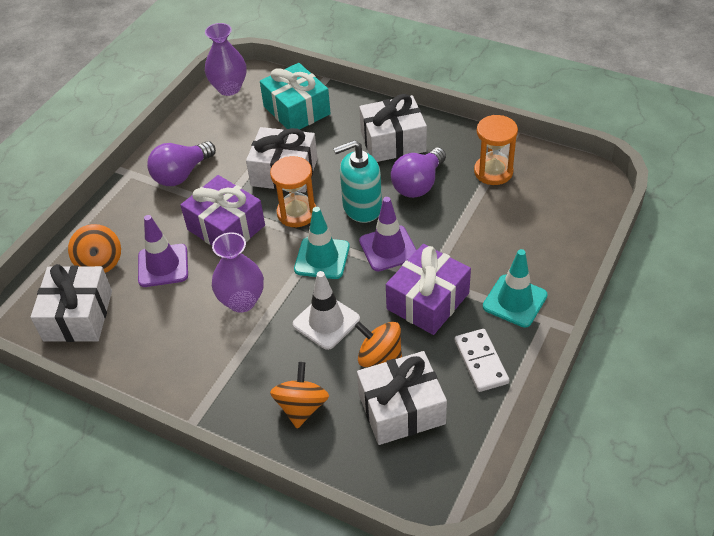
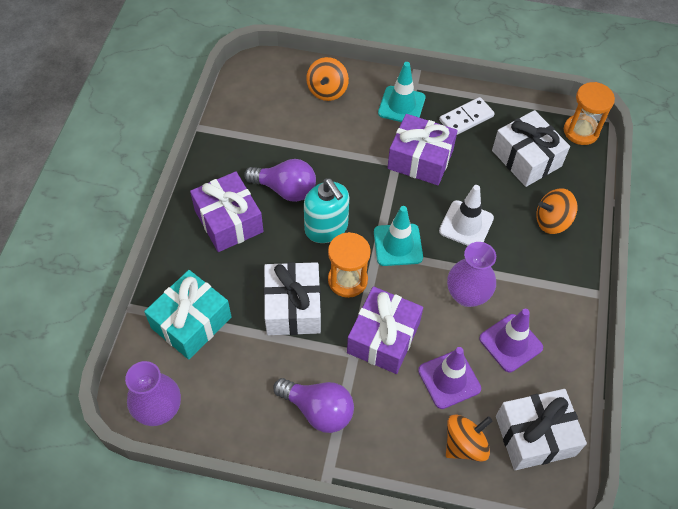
camera: 110 degrees left, 10 degrees up
(380, 357) = (486, 180): orange spinning top -> orange spinning top (327, 90)
(388, 248) = (371, 197): purple traffic cone -> purple traffic cone (510, 343)
(393, 141) = (229, 221): white gift -> purple gift
(493, 172) = (257, 136): orange hourglass -> orange hourglass (581, 131)

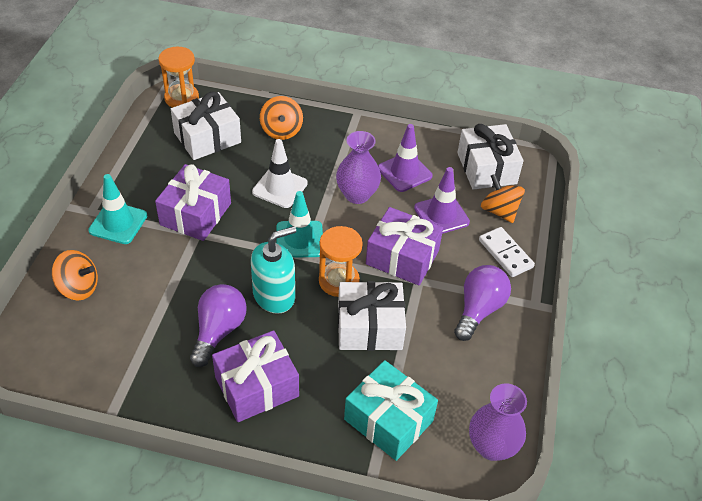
camera: 90 degrees left, 10 degrees down
(466, 118) = (148, 174): white domino -> white domino (505, 254)

